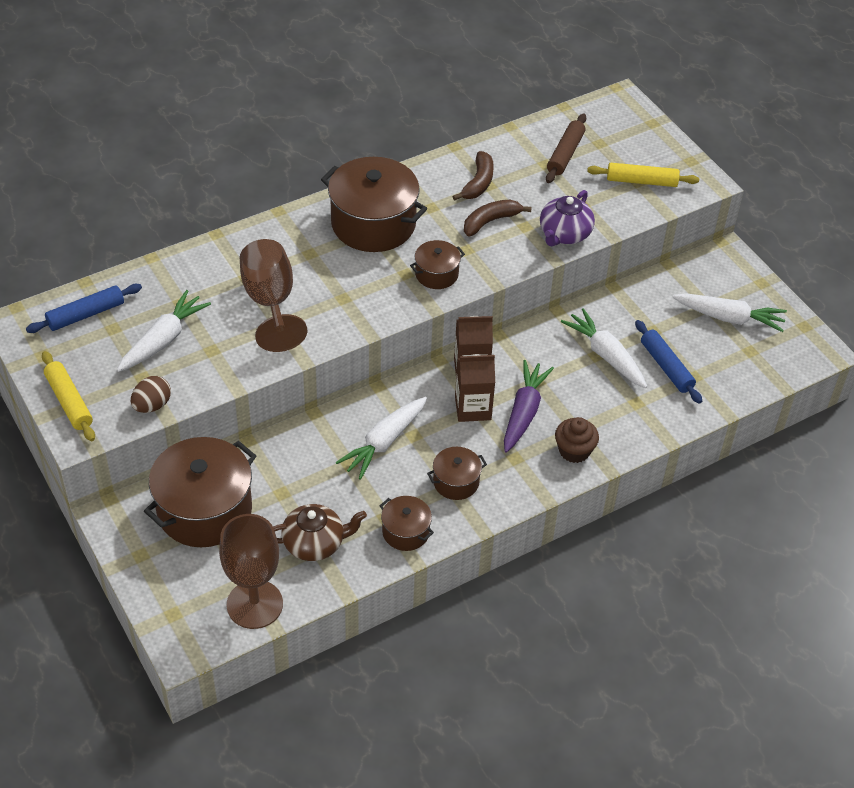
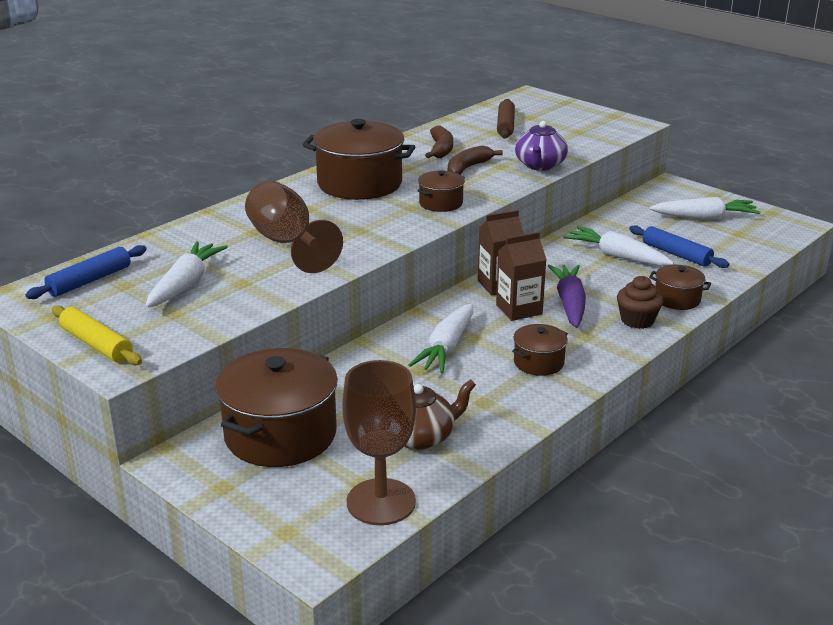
camera: 15 degrees left, 20 degrees down
(152, 405) = (196, 331): brown egg -> none
(406, 532) = (512, 409): brown pot -> brown pot (677, 299)
(642, 181) = (582, 130): yellow rolling pin -> none

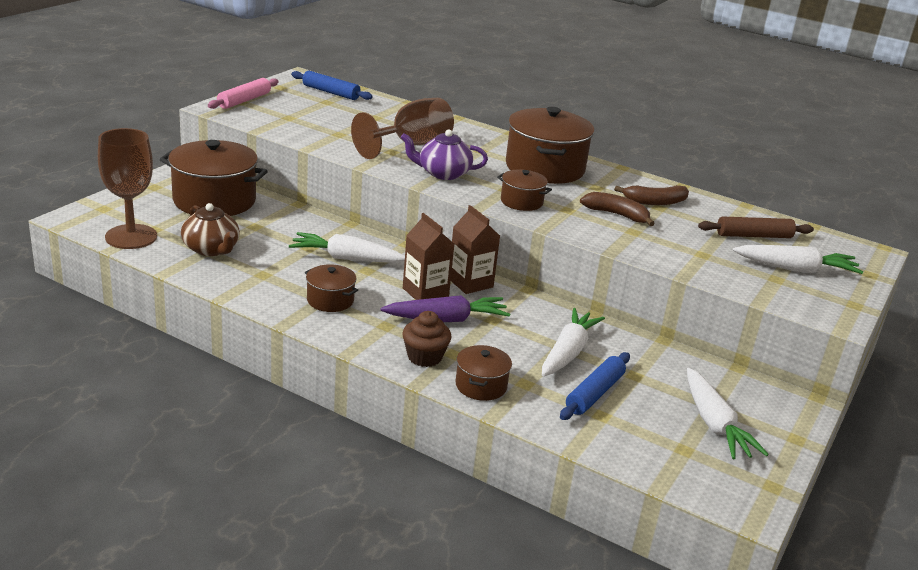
camera: 75 degrees right, 0 degrees up
(97, 344) = (244, 100): yellow rolling pin -> pink rolling pin
(186, 284) = (333, 118): white carrot -> white carrot (796, 269)
(540, 165) = (651, 252): purple teapot -> purple teapot (443, 173)

